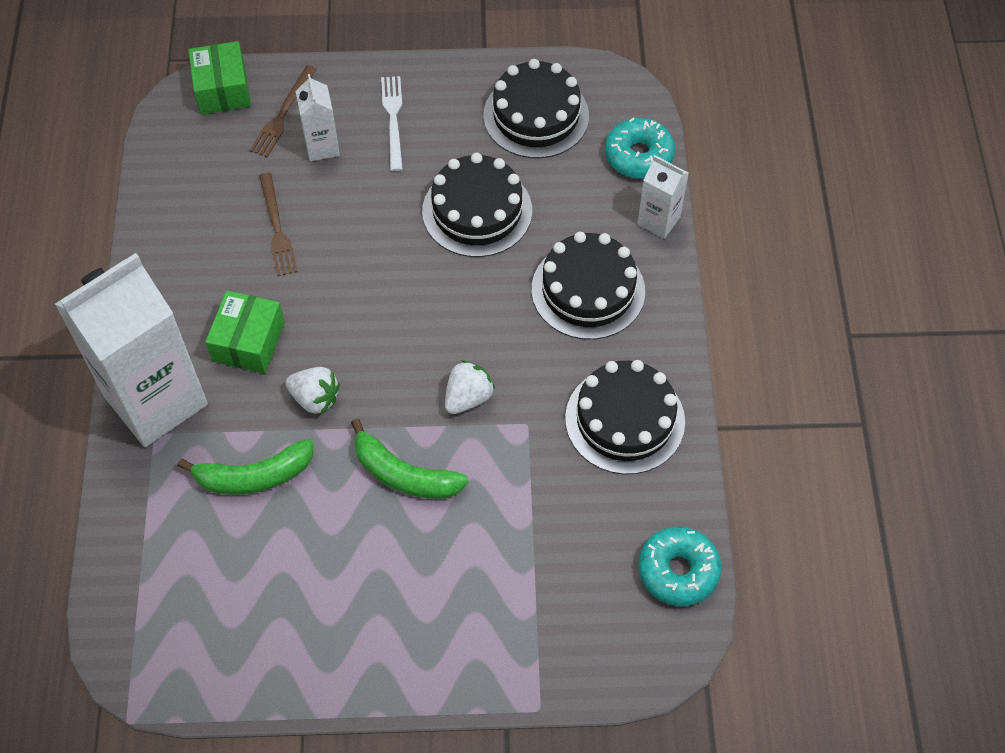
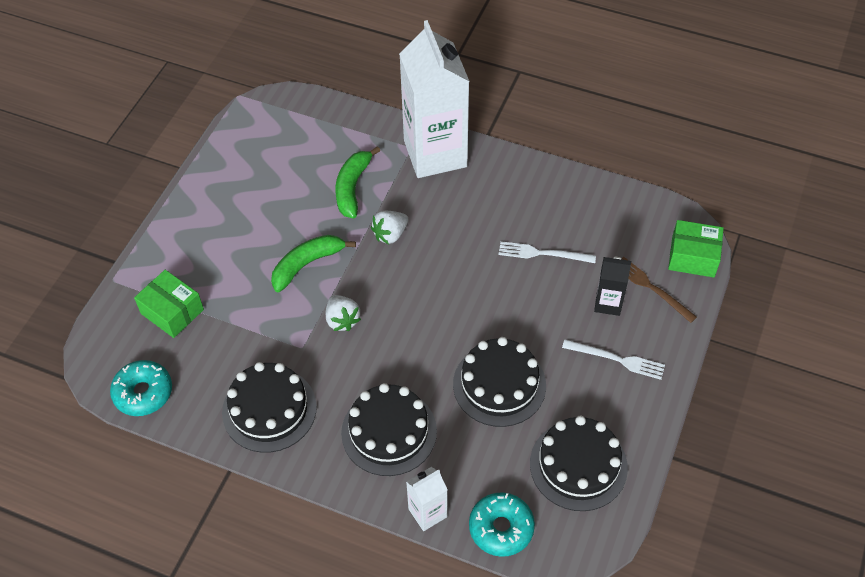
camera: 115 degrees right, 5 degrees down
(249, 342) = (454, 212): green box -> green box (172, 311)
(277, 228) = (542, 253): brown fork -> white fork
(322, 147) = (608, 303): white carton -> black carton

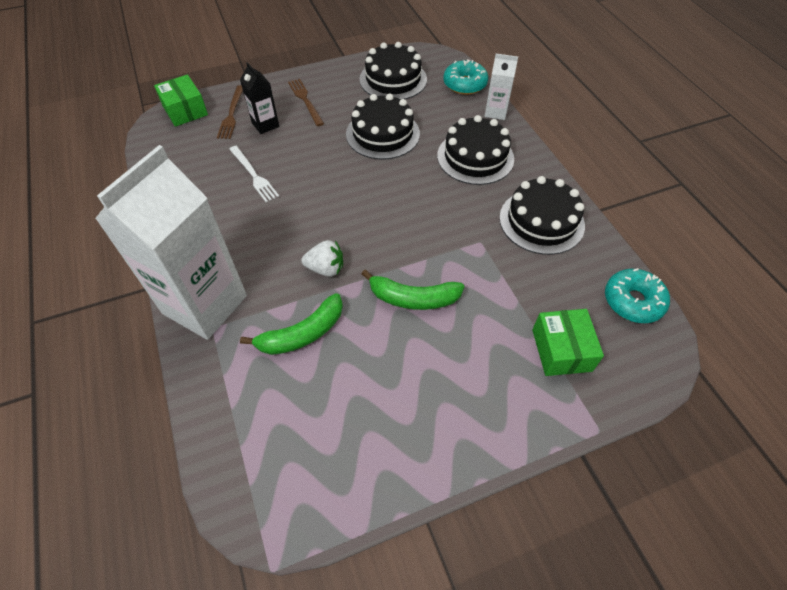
camera: 135 degrees left, 0 degrees up
(342, 320) = (432, 237): white strawberry -> none
(617, 359) = (305, 100): white fork -> brown fork

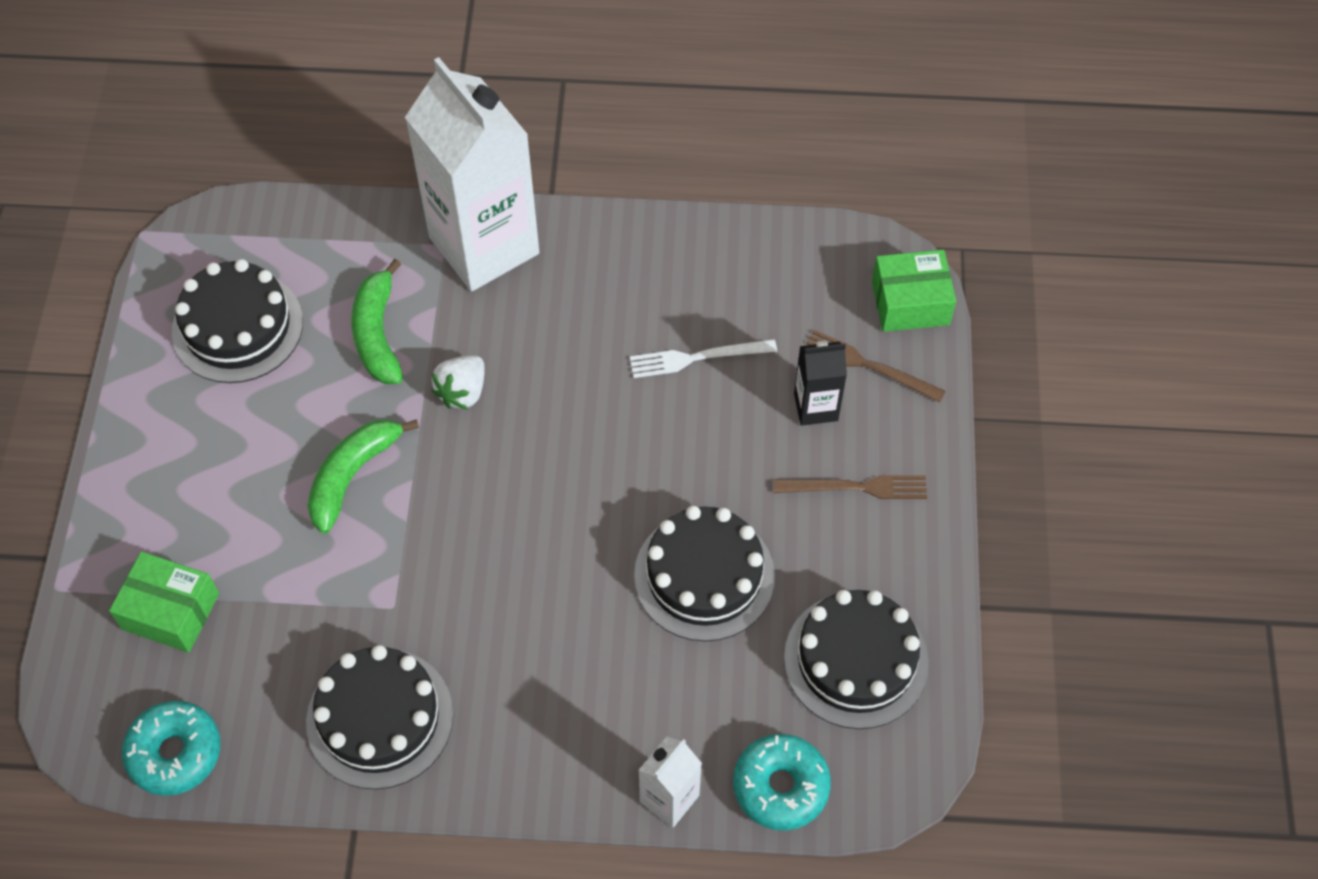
camera: 115 degrees right, 5 degrees up
(475, 157) = (570, 696): black cake -> black cake (237, 327)

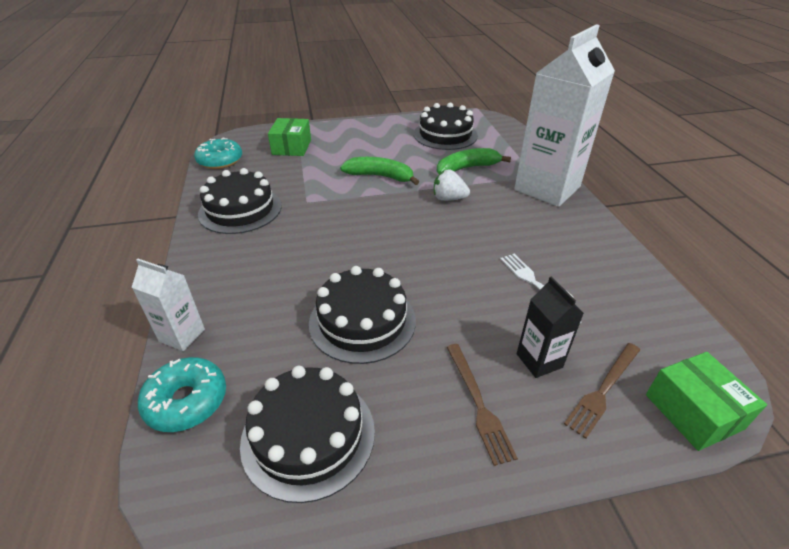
camera: 75 degrees right, 20 degrees down
(868, 365) = (603, 390): brown fork -> brown fork turned 150 degrees counterclockwise

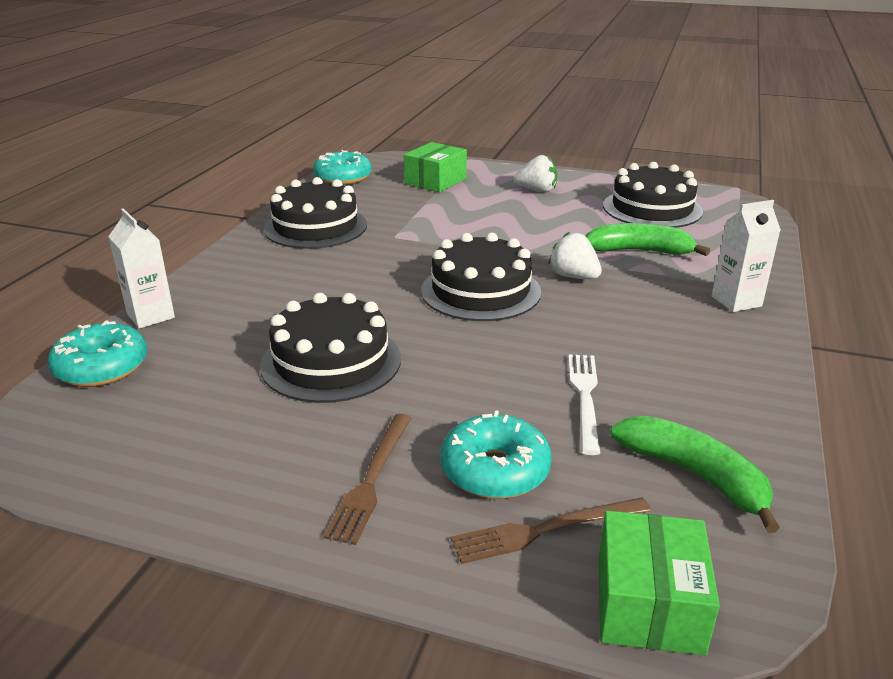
camera: 30 degrees right, 10 degrees down
(308, 435) = (173, 434): black cake -> black cake (480, 291)
(366, 138) = (537, 191): none -> white strawberry
(380, 176) = (510, 233): green banana -> green banana (695, 475)
(539, 360) = (495, 470): black carton -> turquoise donut
(547, 188) = (736, 301): white carton -> white carton, size x0.45

